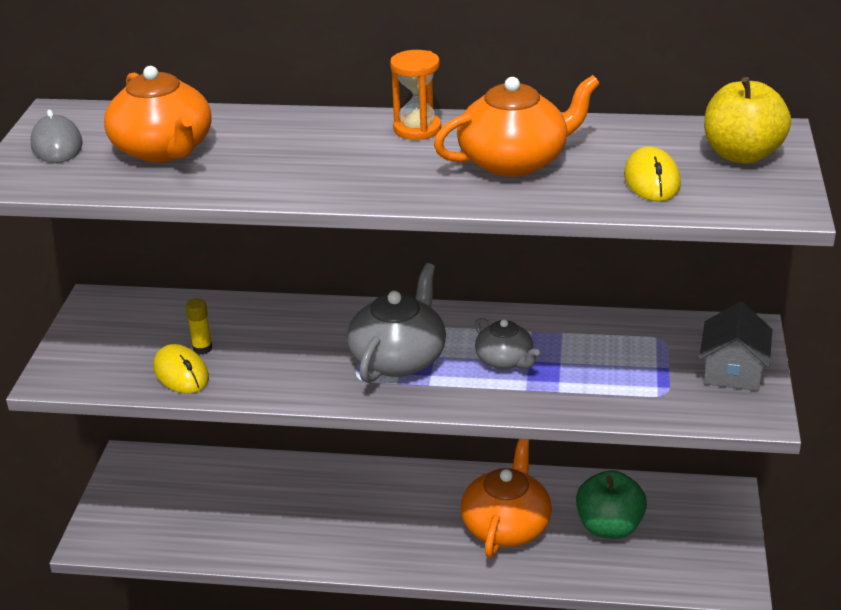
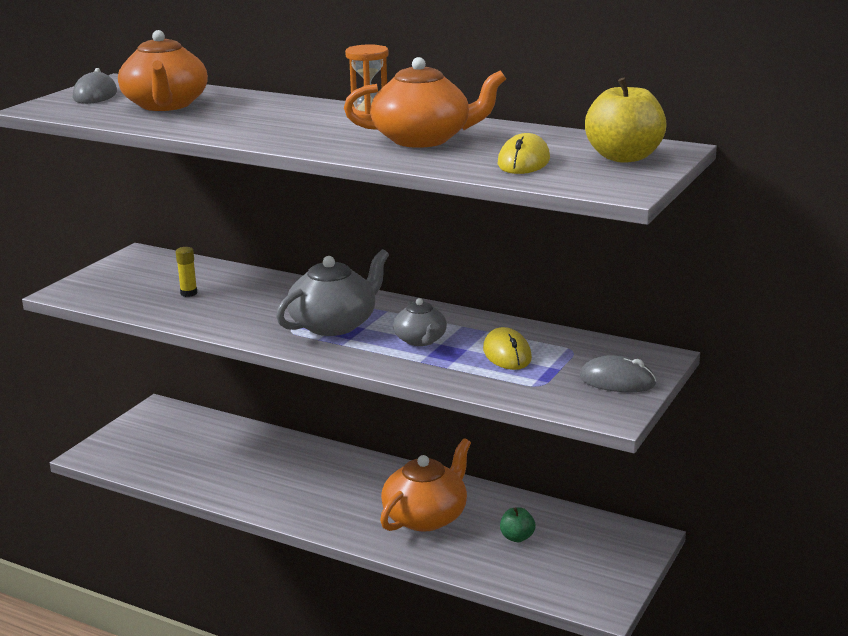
camera: 20 degrees right, 10 degrees down
(181, 373) = (159, 305): yellow mouse -> yellow mouse (507, 354)
(609, 527) = (517, 537): green apple -> green apple, size x0.53
(733, 370) = (617, 381): grey house -> grey mouse

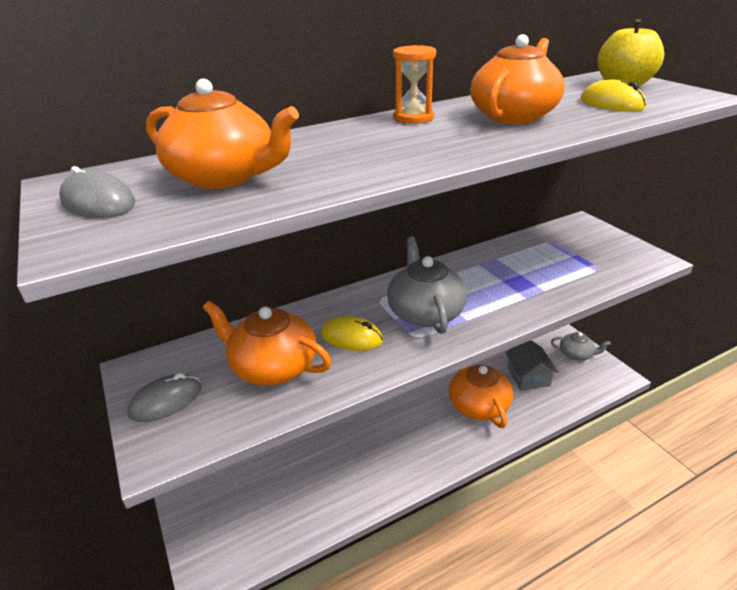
camera: 55 degrees left, 10 degrees up
(189, 293) = (272, 366): yellow glue stick -> orange teapot
(420, 340) = (489, 286): grey teapot -> grey teapot (576, 354)
(507, 354) = (540, 263): yellow mouse -> yellow mouse (351, 337)
(517, 537) = (528, 377): green apple -> grey house
(617, 381) = (607, 243): grey mouse -> grey mouse (166, 401)

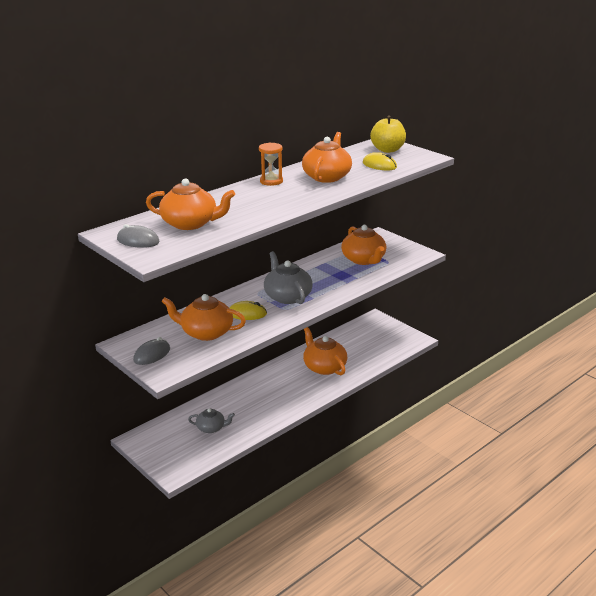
camera: 15 degrees left, 5 degrees down
(528, 377) = (356, 347): grey house -> none
(557, 260) = (364, 259): none -> orange teapot
(576, 354) = (388, 330): grey teapot -> grey teapot (211, 428)

